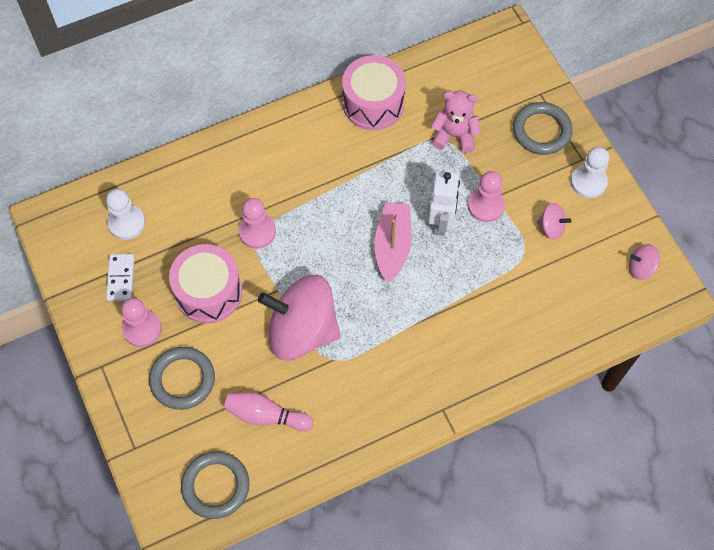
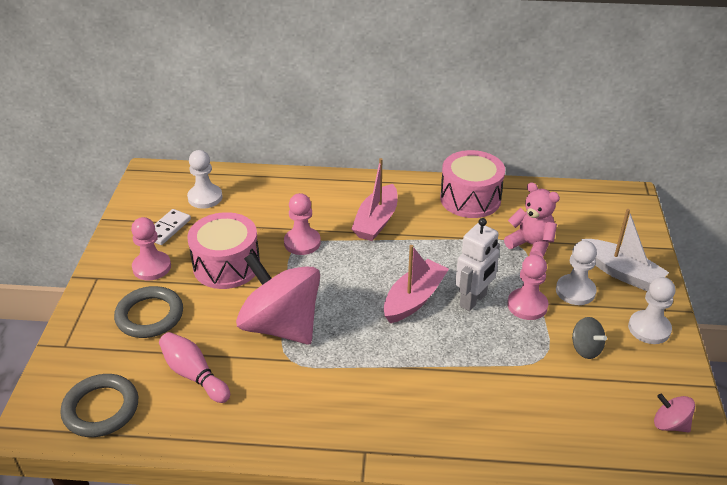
camera: 30 degrees right, 25 degrees down
(307, 173) = (376, 221): none -> pink boat
(515, 170) = (575, 291): none -> white pawn
(541, 131) = (621, 272): grey ring -> white boat
(551, 227) = (585, 349): pink spinning top -> grey spinning top

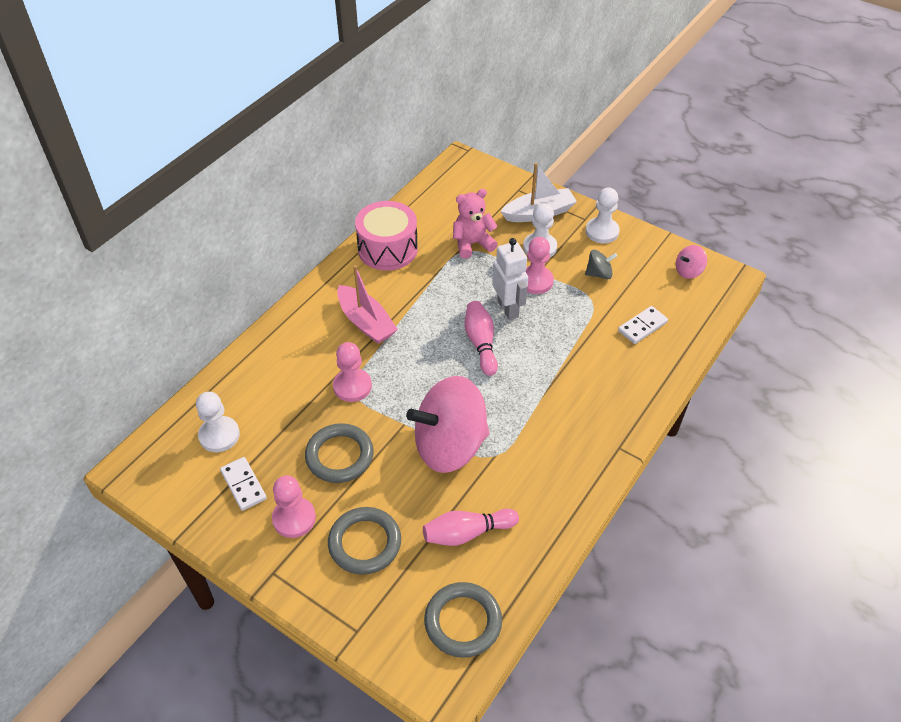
camera: 60 degrees left, 10 degrees up
(226, 265) = (339, 456): pink drum -> grey ring
(414, 299) = (481, 343): pink boat -> pink bowling pin
(546, 412) = (642, 326): none -> white domino

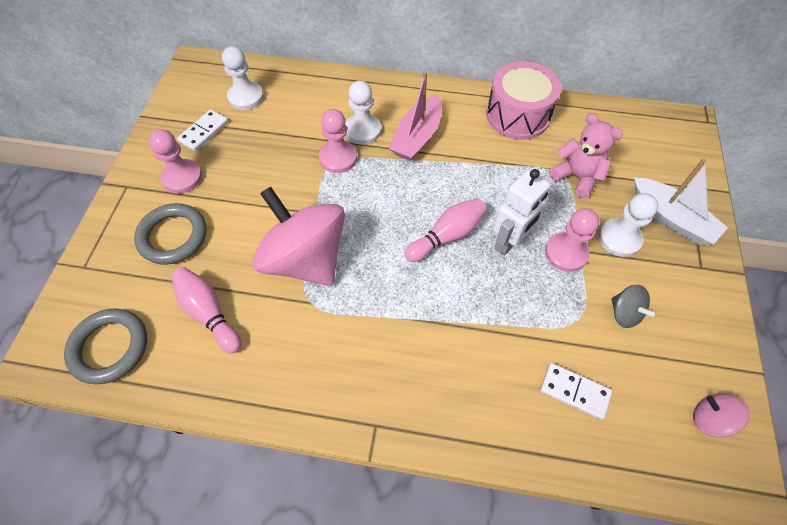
camera: 65 degrees right, 10 degrees up
(339, 456) = (258, 181): grey ring -> none
(602, 231) = (696, 293): white pawn -> white pawn (363, 130)

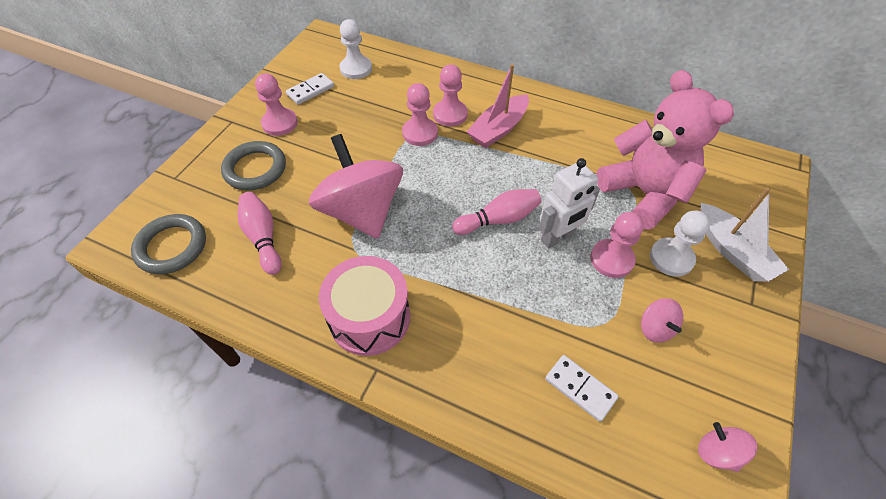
camera: 15 degrees right, 5 degrees down
(363, 130) = (450, 114): white pawn -> pink pawn
(518, 115) = (602, 128): pink drum -> pink drum (369, 317)
(576, 177) = (644, 193): pink teddy bear -> pink teddy bear, size x1.73
(624, 313) = (655, 328): grey spinning top -> pink spinning top

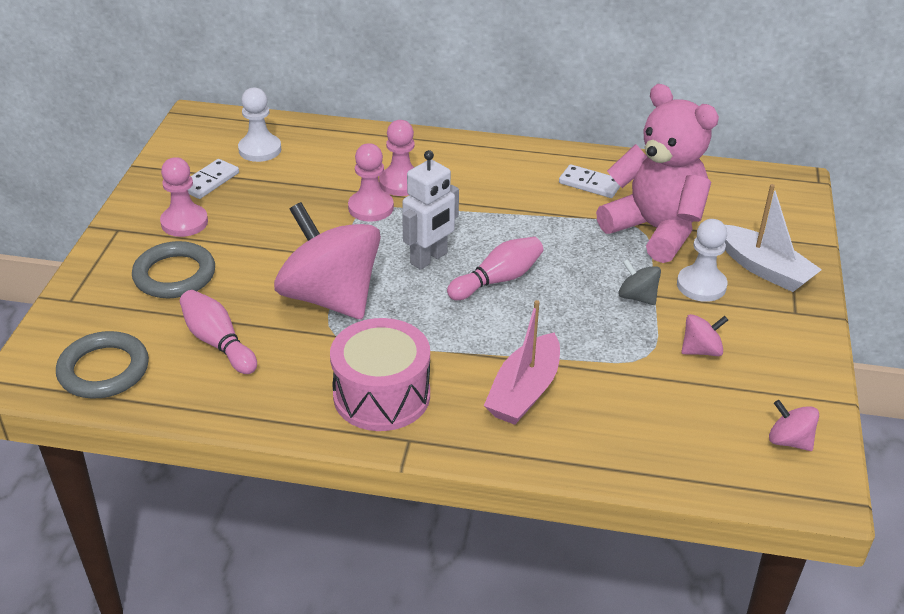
camera: 15 degrees left, 15 degrees down
(498, 129) = (466, 190): pink boat -> pink boat (524, 391)
(557, 237) = (571, 286): white robot -> white robot (429, 258)
(580, 388) = (637, 415): white domino -> white domino (590, 184)
(611, 259) = (637, 297): pink pawn -> grey spinning top
(655, 328) = (701, 350): pink spinning top -> pink spinning top turned 75 degrees counterclockwise

